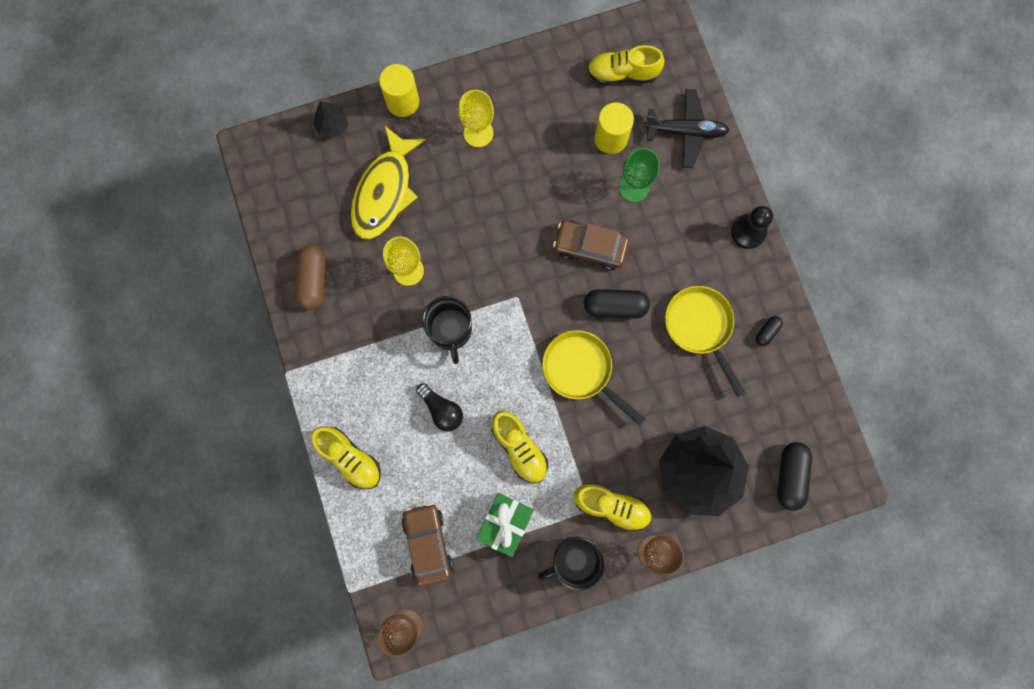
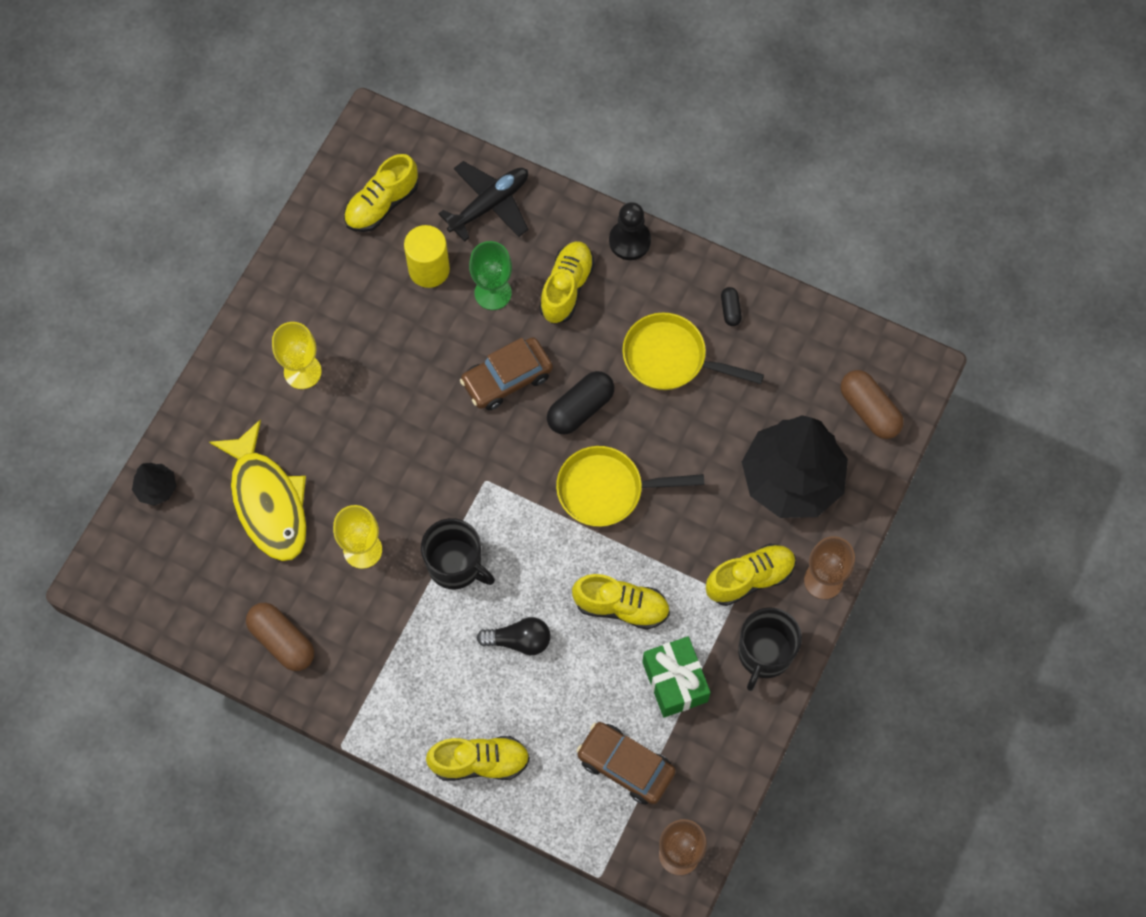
camera: 45 degrees left, 10 degrees down
(403, 102) = (202, 407): yellow cylinder -> none
(680, 225) = (566, 288): none -> yellow shoe
(790, 476) = (869, 410): black capsule -> brown capsule

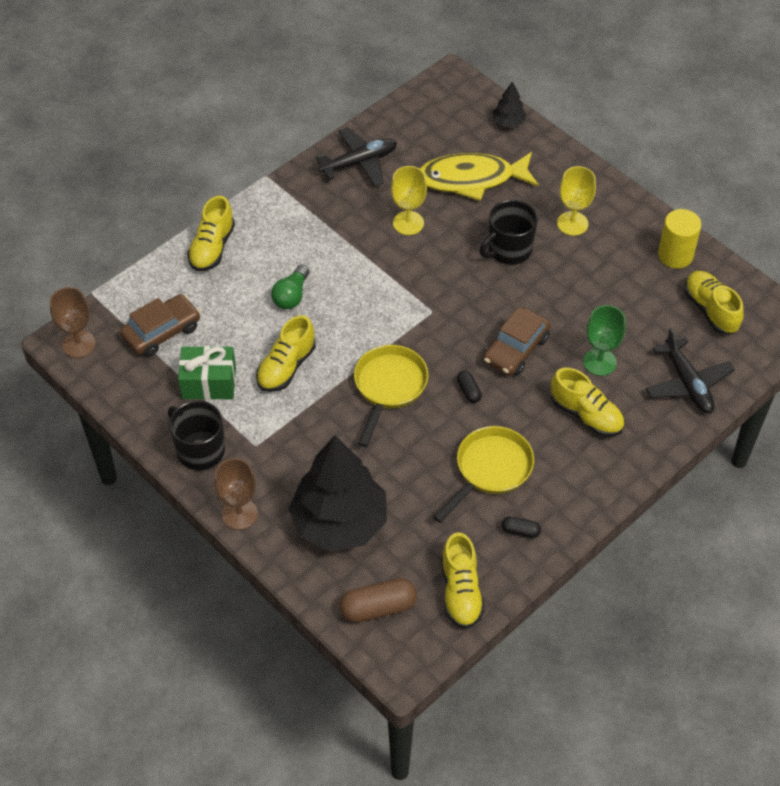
camera: 110 degrees right, 15 degrees down
(282, 641) = (359, 163): brown capsule -> black plane
(429, 269) = (637, 325): yellow cylinder -> yellow cylinder (675, 255)
(456, 565) = (370, 274): black mug -> black mug (509, 250)
(507, 379) = (516, 349): brown car -> brown car turned 135 degrees counterclockwise
(519, 640) = (291, 295): black light bulb -> green light bulb
(580, 409) = (468, 391): black capsule -> black capsule, size x0.53
(629, 241) = (617, 476): black pawn -> none
(750, 578) = (267, 461): yellow shoe -> yellow shoe (460, 592)

